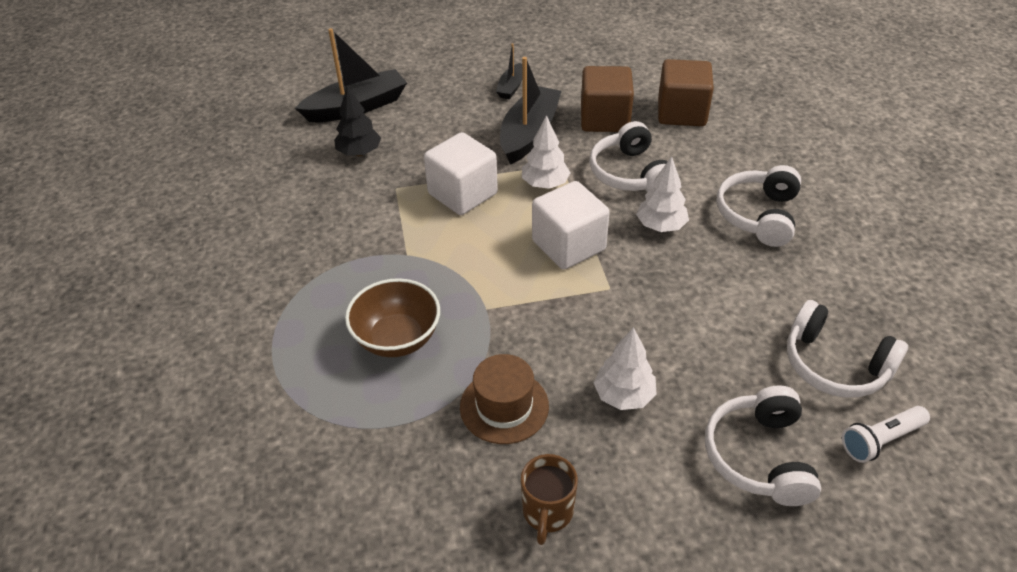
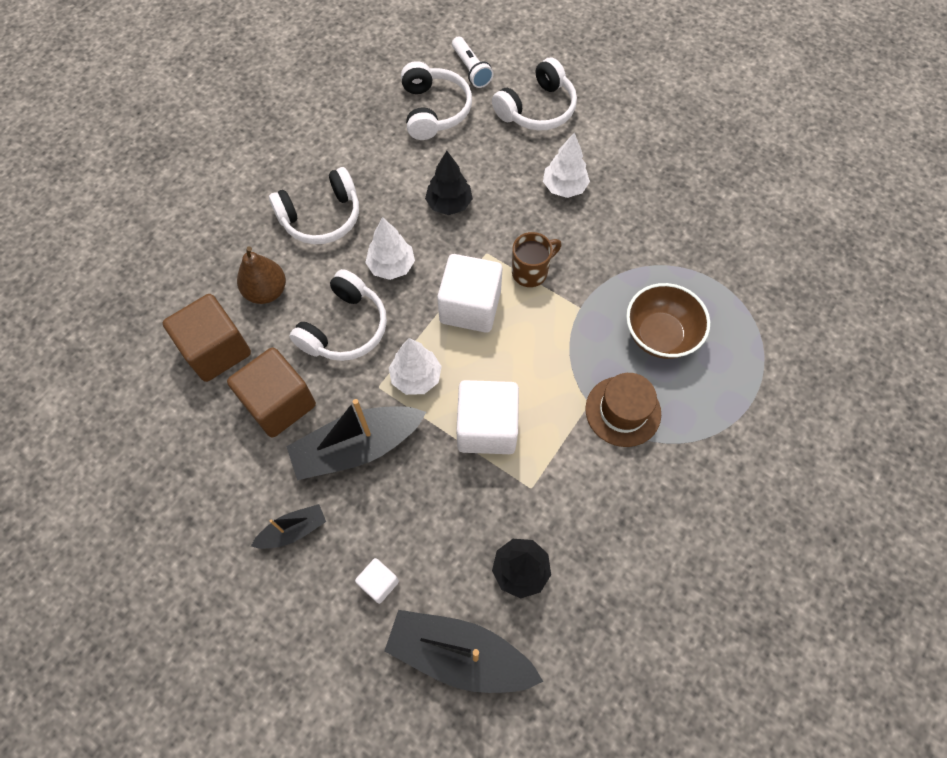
camera: 135 degrees left, 20 degrees up
(436, 101) = (379, 583): none -> white cube
(504, 406) = (637, 236): brown hat -> brown hat (623, 411)
(547, 513) = (672, 169): brown mug -> brown mug (531, 272)
(691, 299) = (449, 204): none -> black tree
(709, 154) = (266, 291): none -> brown pear
(880, 440) = (471, 69): white flashlight -> white flashlight turned 45 degrees clockwise

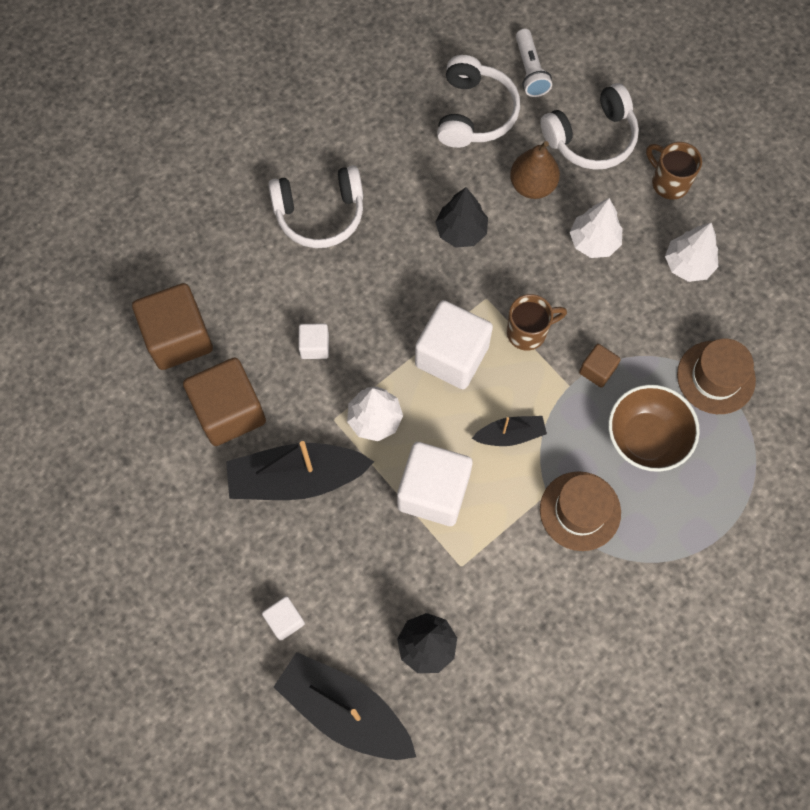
camera: 15 degrees right, 5 degrees up
(266, 291) = (243, 285): brown pear -> brown pear (532, 185)
(293, 530) = (214, 546): black boat -> black boat (510, 435)
(345, 328) = (315, 346): white headphones -> white cube
(391, 266) = (380, 289): white tree -> white tree (688, 264)
(600, 289) = (597, 370): none -> brown cube
(611, 128) = (668, 182): none -> brown mug
(701, 271) = (716, 377): none -> brown hat

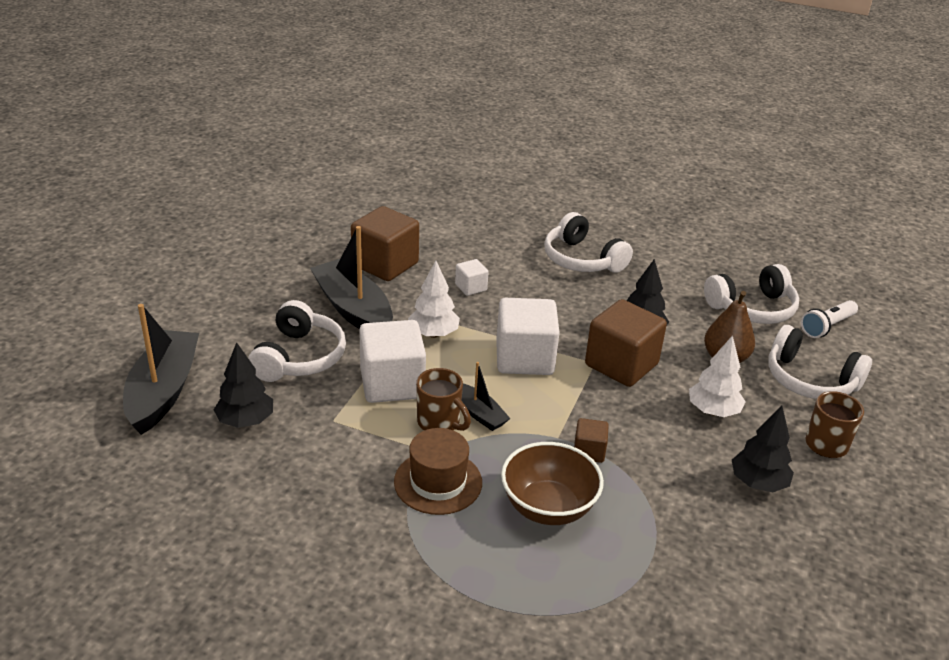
camera: 60 degrees right, 35 degrees down
(178, 338) = (425, 228): brown cube -> brown cube (621, 365)
(285, 620) = (228, 337): white cube -> none
(352, 562) = (299, 357): none -> white headphones
(528, 332) = (586, 396): brown mug -> brown mug (440, 423)
(688, 264) = (758, 483): white tree -> black tree
(716, 377) = (659, 542): brown hat -> none

